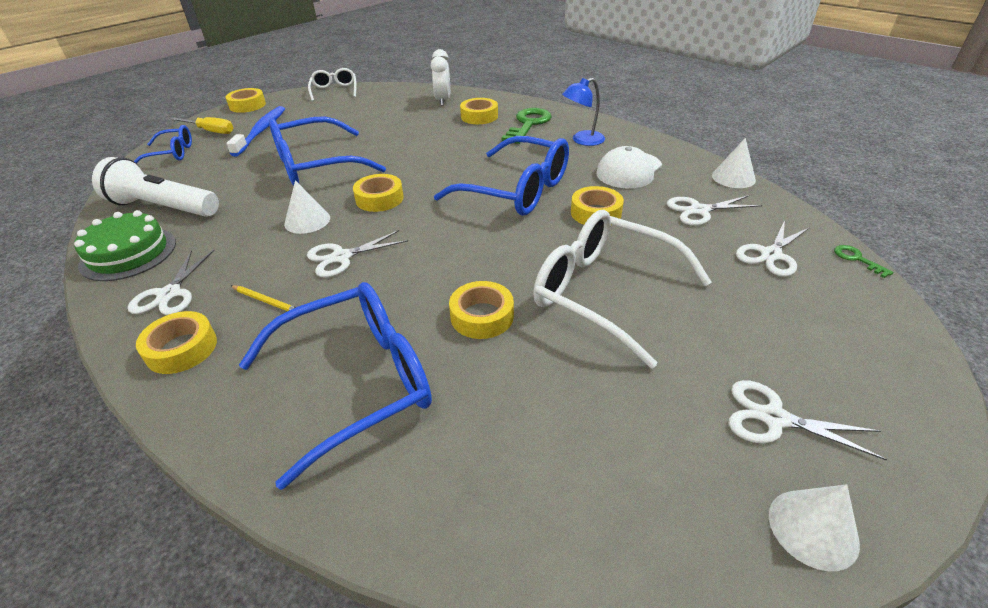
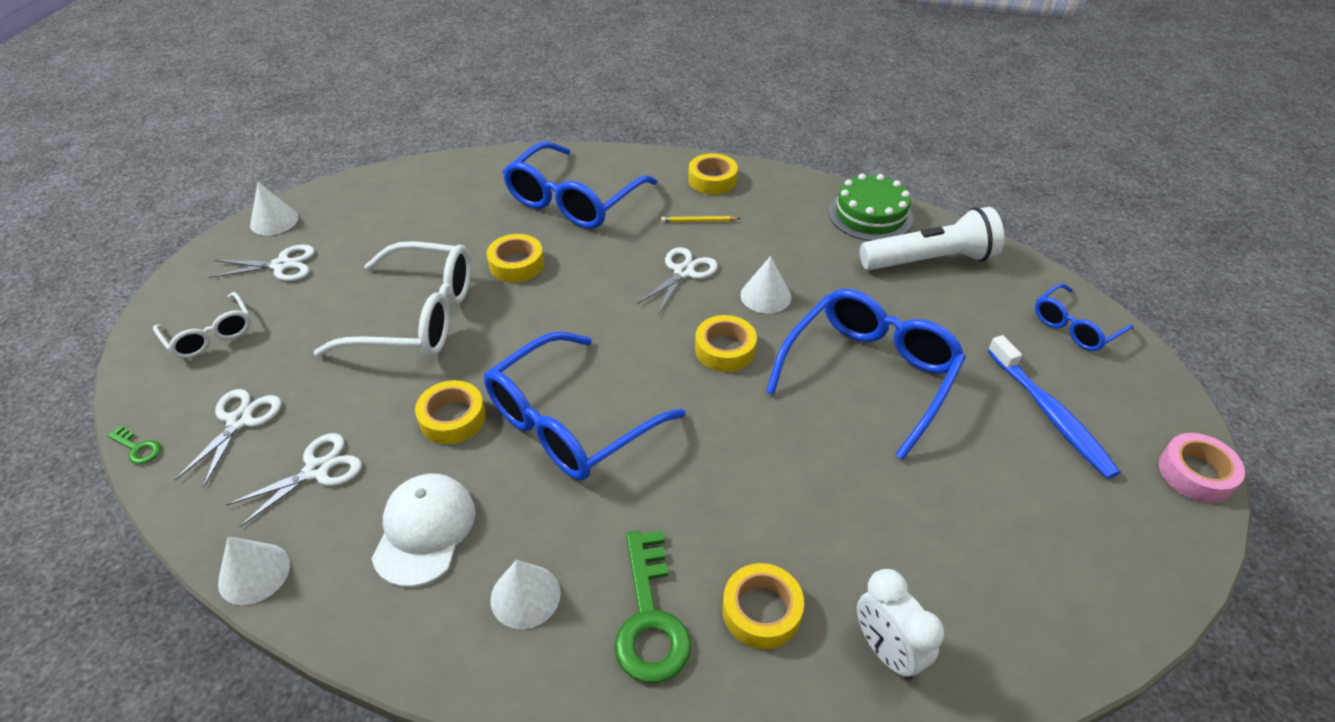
camera: 150 degrees right, 5 degrees up
(169, 294) = (779, 202): white scissors -> none
(210, 131) = (1116, 385): yellow screwdriver -> none
(247, 105) = (1195, 473): yellow tape -> pink tape
(334, 91) = (1143, 599): white glasses -> white glasses (210, 335)
(517, 191) = (569, 423): blue glasses -> blue glasses turned 45 degrees counterclockwise
(582, 140) = (525, 596): blue lamp -> white cone

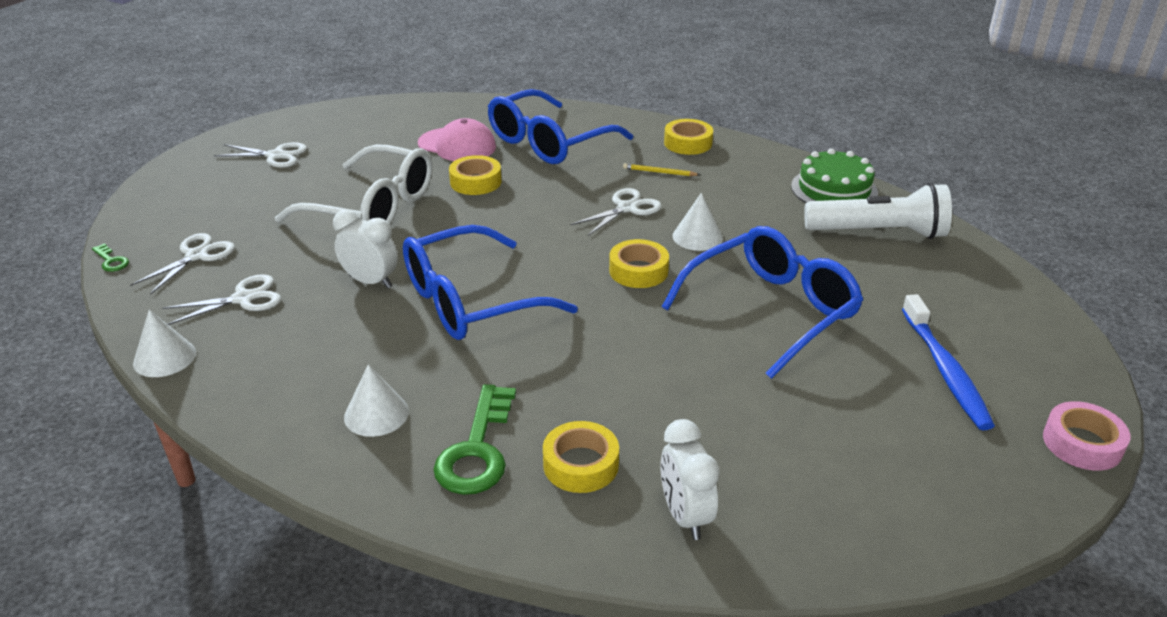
camera: 15 degrees right, 10 degrees down
(210, 335) = (198, 195): white glasses -> none
(274, 221) = (283, 124): white cone -> none
(424, 530) = (312, 354): white cap -> none
(452, 418) = (370, 282): yellow tape -> white clock
(479, 219) = (457, 145): none -> pink cap
(1074, 327) = (1008, 307): blue glasses -> none

